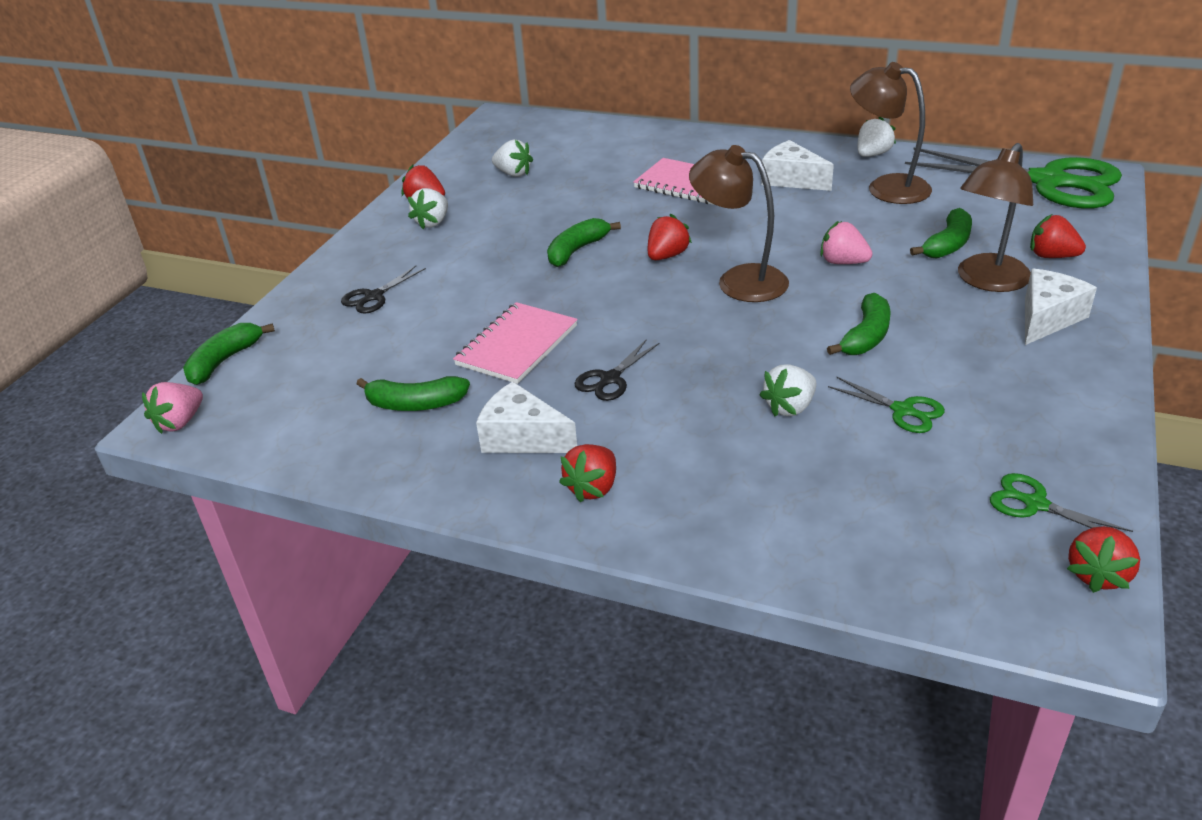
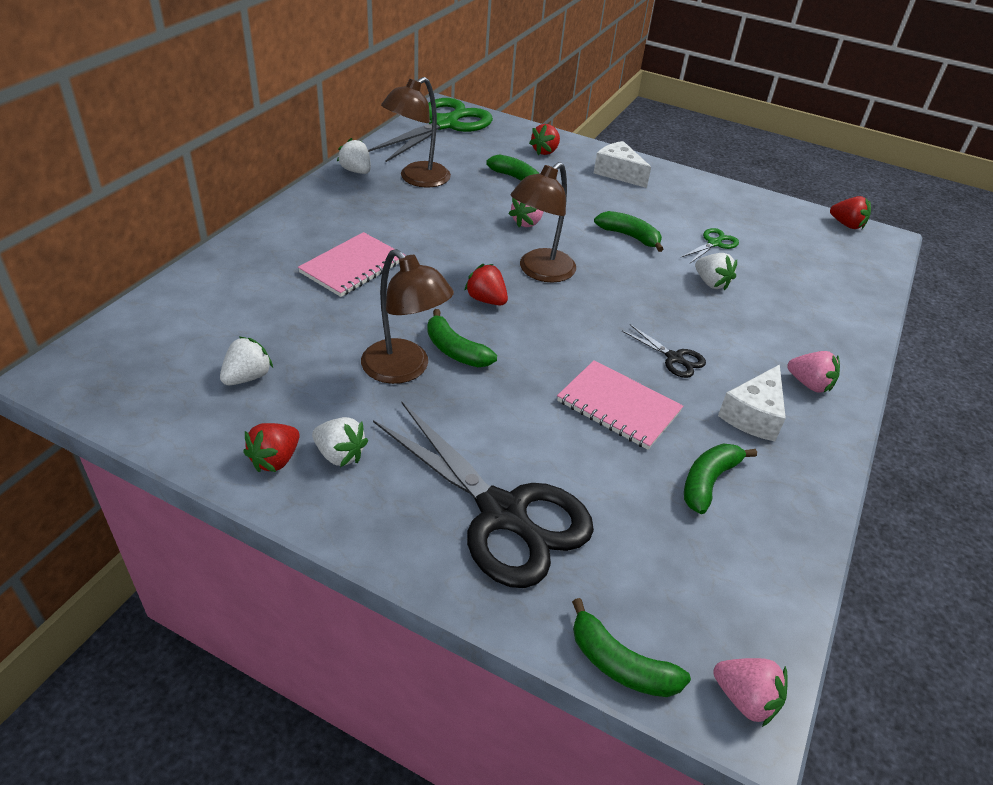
camera: 90 degrees left, 5 degrees up
(374, 296) = (502, 513): black scissors -> black scissors, size x2.37
(415, 404) = (708, 482): green banana -> green banana turned 150 degrees counterclockwise
(593, 488) = (809, 384): red strawberry -> pink strawberry
(791, 179) = (378, 214): white cheese -> none
(987, 281) = (570, 179): brown lamp -> brown lamp (404, 369)
(1035, 504) = (796, 226): green scissors -> none

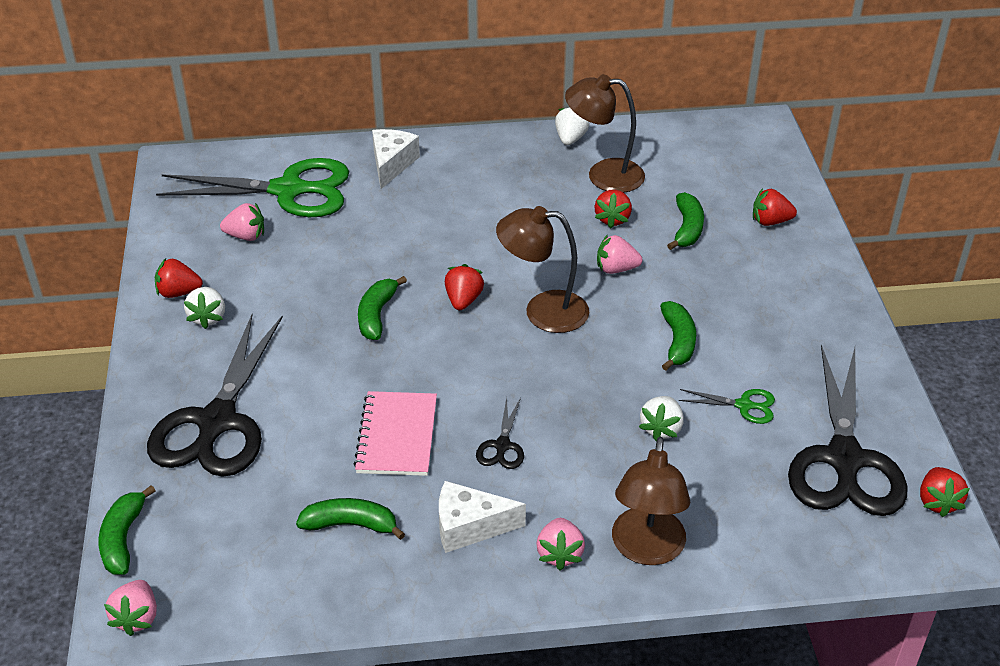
camera: 60 degrees right, 0 degrees up
(247, 377) = (246, 236): white strawberry -> pink strawberry
(352, 266) = (427, 211): pink notebook -> none
(404, 369) = (327, 301): brown lamp -> brown lamp (646, 549)
(444, 124) = (727, 140): green scissors -> green scissors (288, 190)
(471, 198) = (612, 219): none -> red strawberry
(618, 173) = (798, 286): white cheese -> white cheese (392, 164)
(790, 235) = (844, 459): none -> black scissors

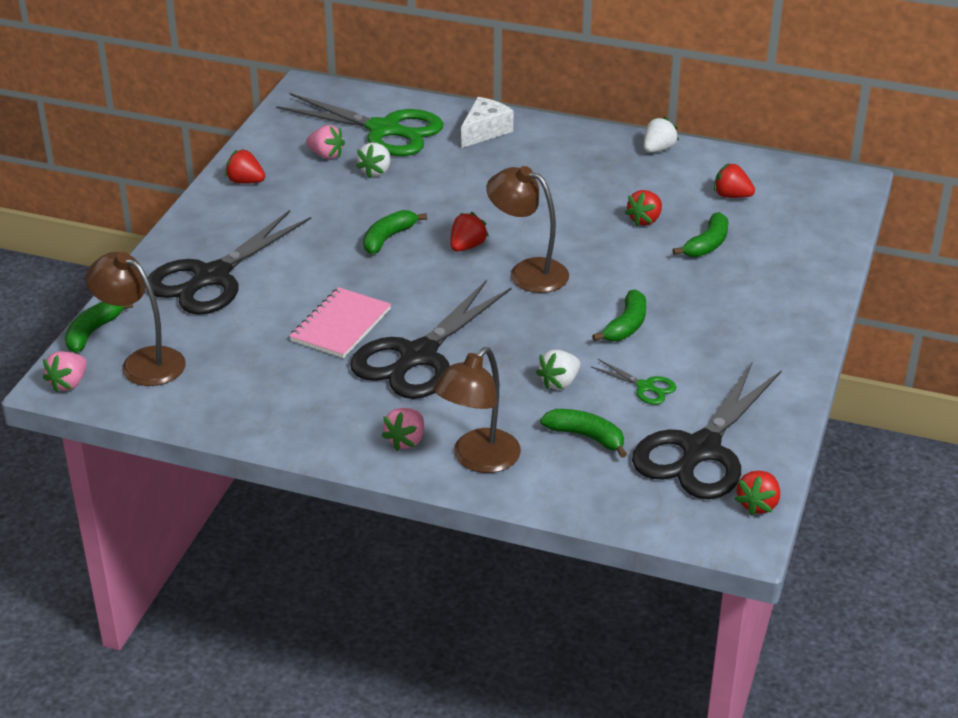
camera: 25 degrees right, 5 degrees down
(208, 317) = (255, 205): white strawberry -> white strawberry (376, 171)
(350, 525) = (261, 373): green banana -> green banana (586, 437)
(469, 527) = (350, 402): white cheese -> none
(502, 445) = (418, 356): black scissors -> black scissors, size x2.37
(603, 175) = (665, 185): brown lamp -> brown lamp (143, 362)
(616, 269) = (617, 258): pink strawberry -> none
(770, 221) = (790, 258): red strawberry -> red strawberry (731, 196)

